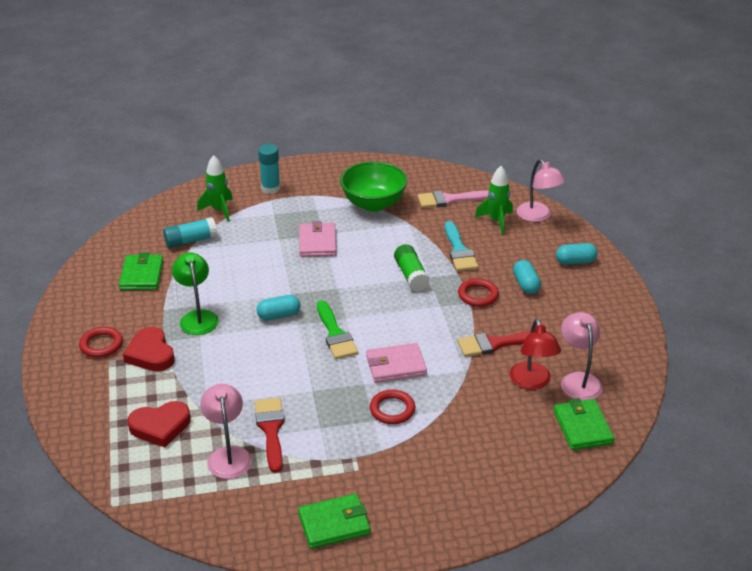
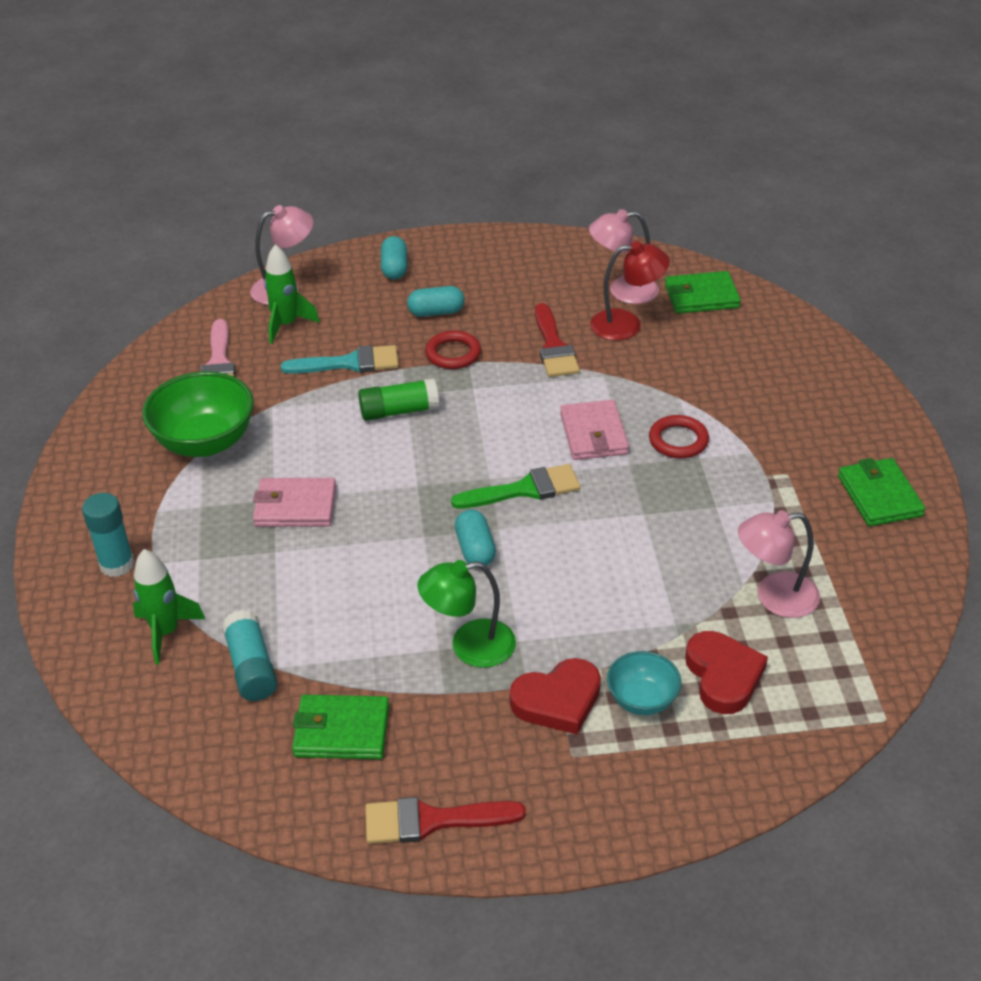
camera: 85 degrees left, 5 degrees up
(101, 345) = (531, 771): red ring -> none
(146, 389) = (642, 700): none -> turquoise bowl
(271, 430) = (722, 554): red brush -> red brush (431, 821)

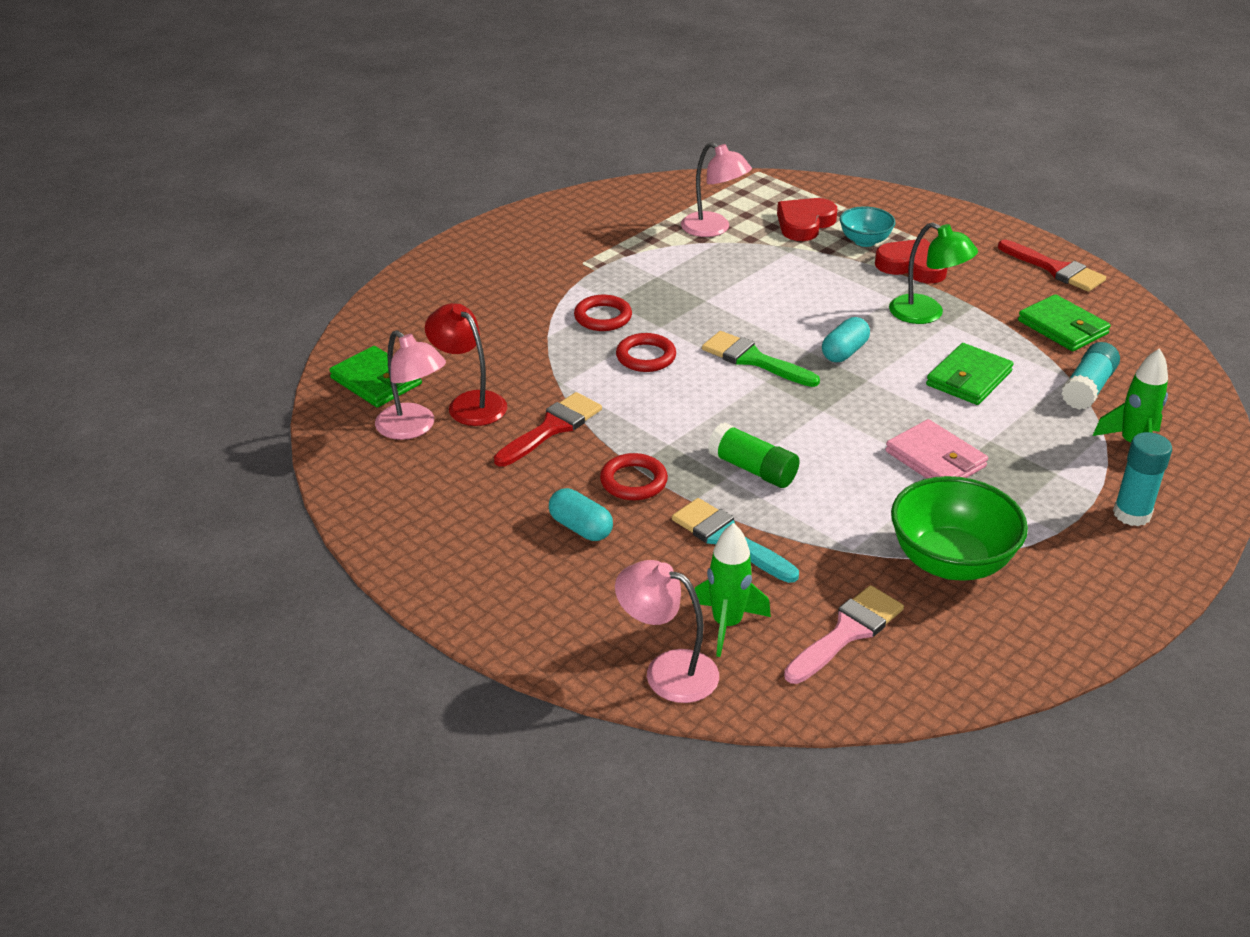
camera: 130 degrees left, 5 degrees down
(394, 268) = (534, 604): turquoise capsule -> none
(594, 434) = (646, 357): pink wallet -> red ring
(879, 496) = (560, 224): green wallet -> green wallet (969, 378)

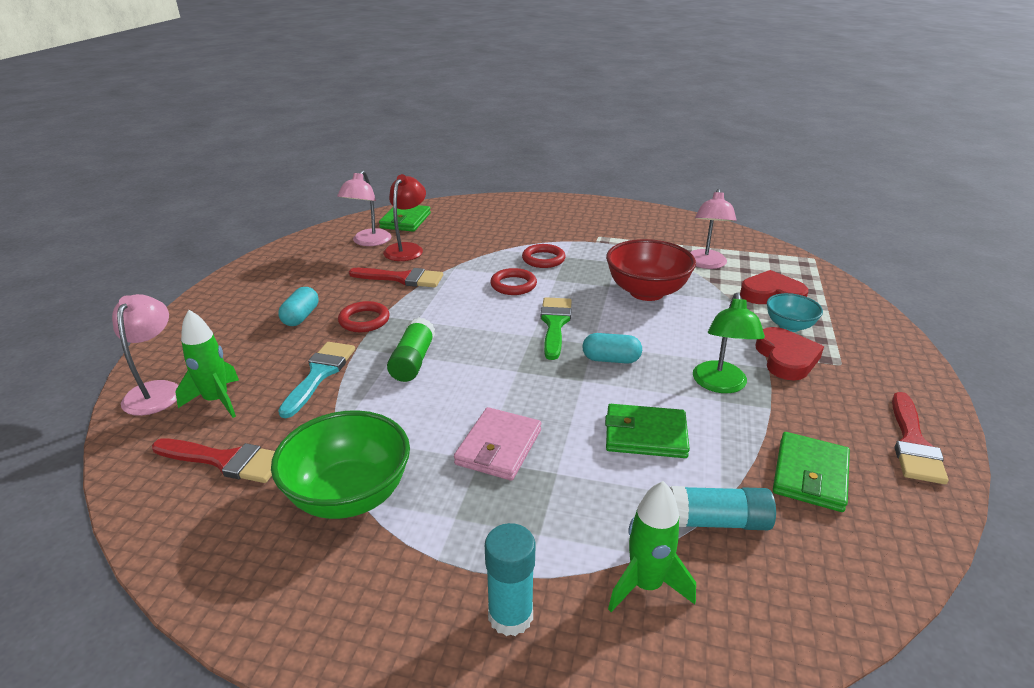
camera: 60 degrees right, 5 degrees down
(738, 284) = (646, 292): none -> red bowl
(847, 632) = (226, 461): pink brush -> red brush

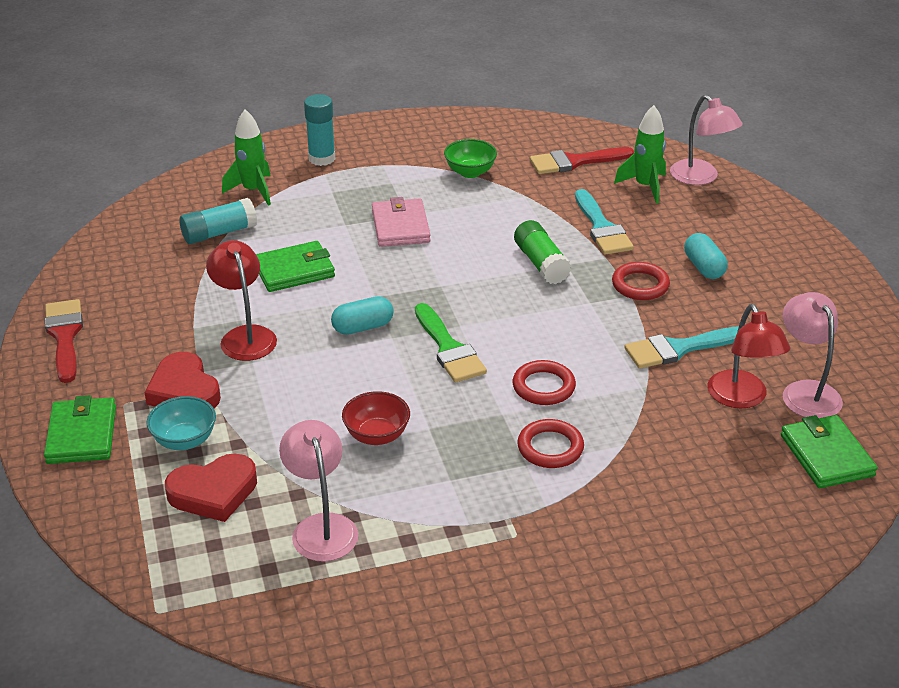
camera: 150 degrees right, 5 degrees up
(349, 495) = (470, 172): green bowl -> green bowl, size x0.56
(402, 278) = (678, 349): red brush -> turquoise brush
(646, 292) = (377, 435): red bowl -> red bowl, size x0.56
(720, 385) = (245, 336): green lamp -> red lamp
(810, 475) = (155, 283): green wallet -> green wallet (81, 435)

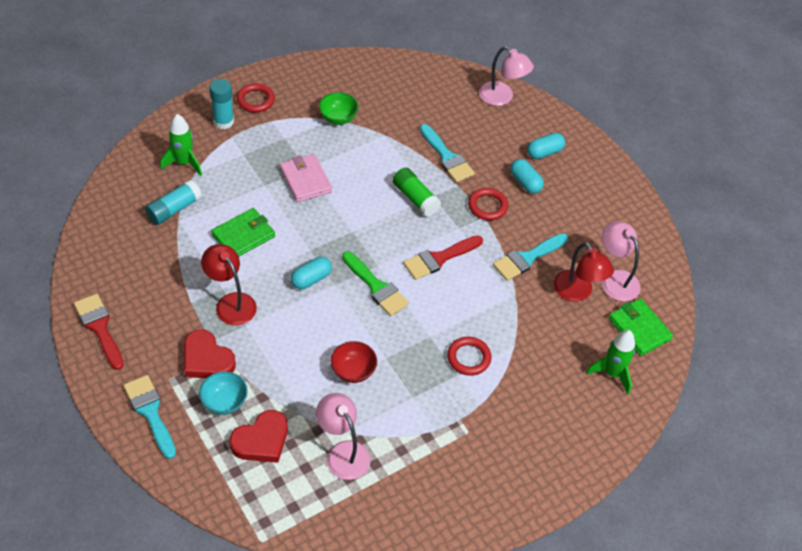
camera: 20 degrees left, 15 degrees up
(81, 435) = (150, 412): green wallet -> turquoise brush
(543, 387) = (449, 308): red ring -> red ring (255, 100)
(574, 162) = (410, 96): red brush -> red brush (439, 258)
(645, 187) = (466, 112): green rocket -> green rocket (612, 373)
(742, 240) = (544, 152): none -> turquoise capsule

